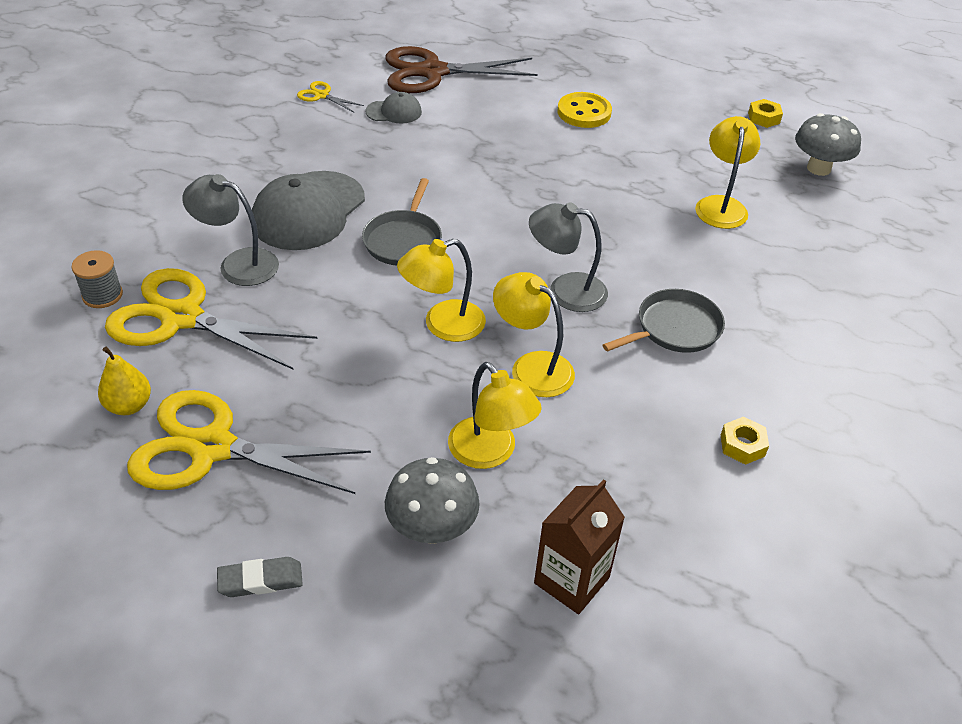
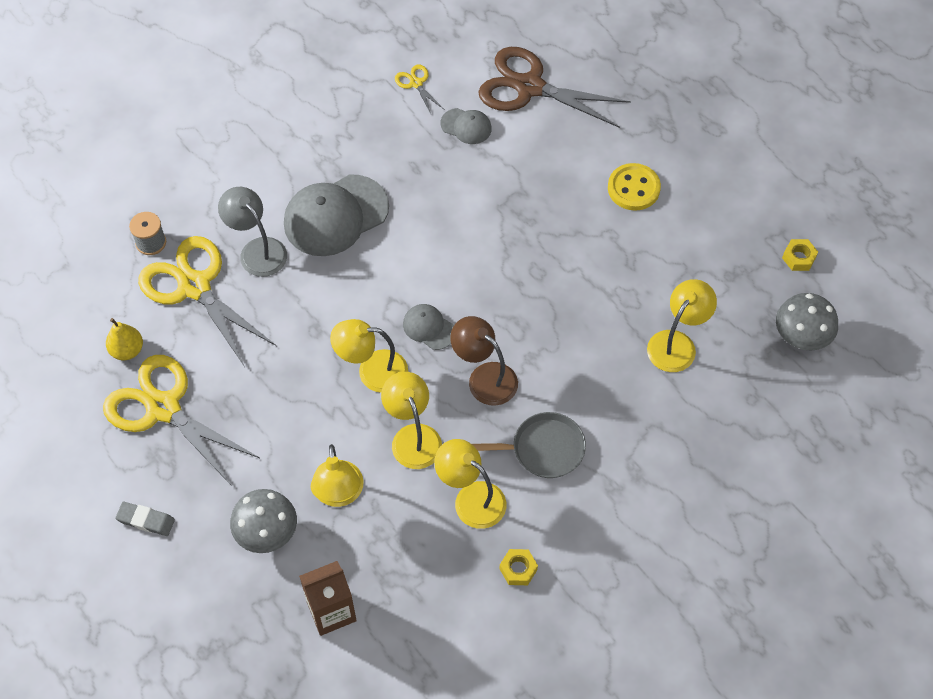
camera: 30 degrees right, 15 degrees up
(403, 240) = (391, 276): grey pan -> none
(476, 269) = (429, 328): none -> grey cap
(565, 290) = (484, 377): grey lamp -> brown lamp
(638, 399) = (471, 498): none -> yellow lamp

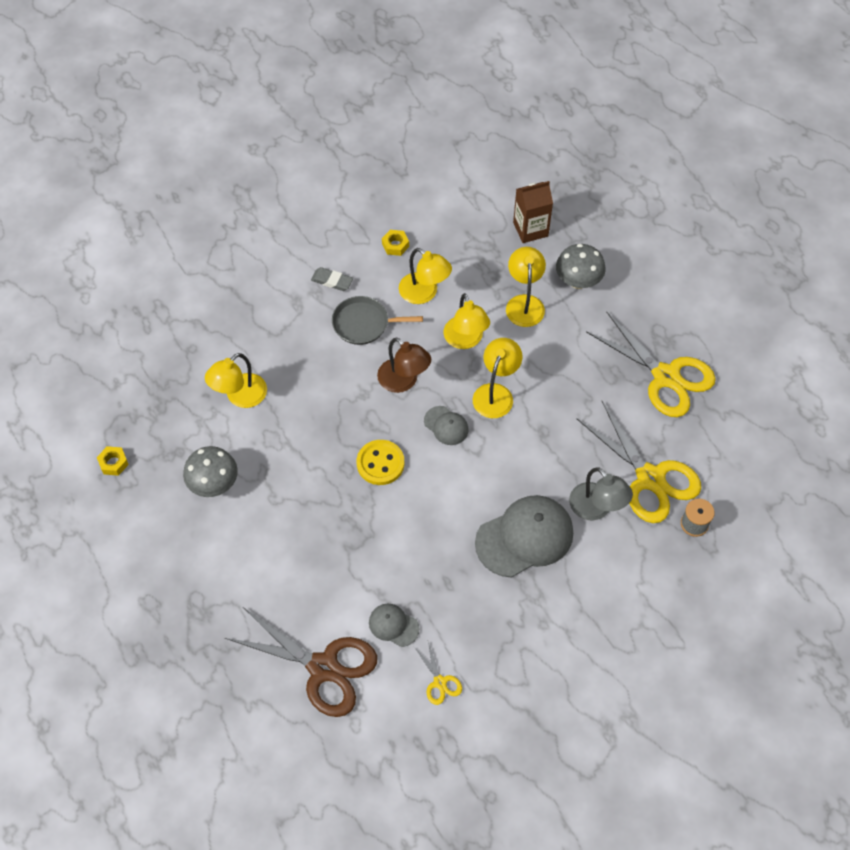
camera: 175 degrees left, 0 degrees up
(127, 350) = (702, 426): yellow pear -> none
(146, 520) = (669, 296): grey eraser -> grey eraser (332, 281)
(372, 371) = (496, 393): yellow lamp -> yellow lamp turned 75 degrees counterclockwise
(633, 188) = (243, 543): yellow button -> yellow button (380, 463)
(801, 337) = (136, 394): grey mushroom -> grey mushroom (214, 484)

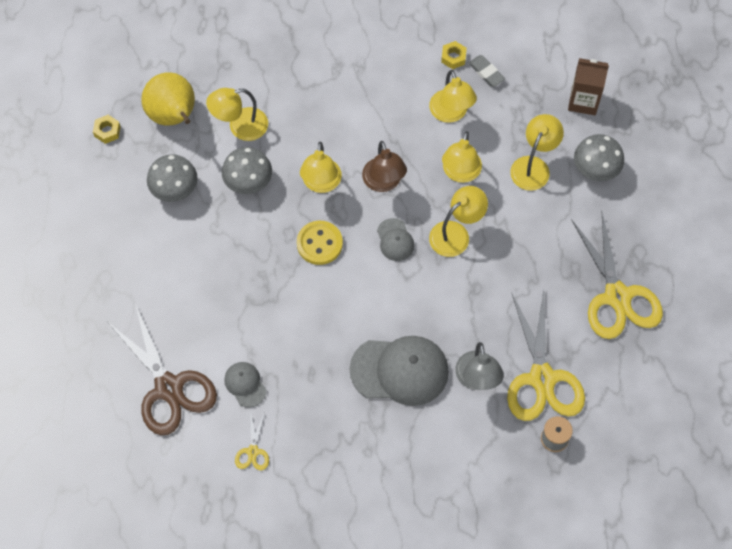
camera: 30 degrees right, 5 degrees up
(170, 418) = (174, 116): none -> yellow pear
(280, 442) = (248, 182): none -> grey mushroom
(332, 281) = (378, 63): grey eraser -> grey eraser (486, 72)
(347, 410) = (321, 184): none -> yellow lamp
(364, 324) = (382, 115): grey pan -> none

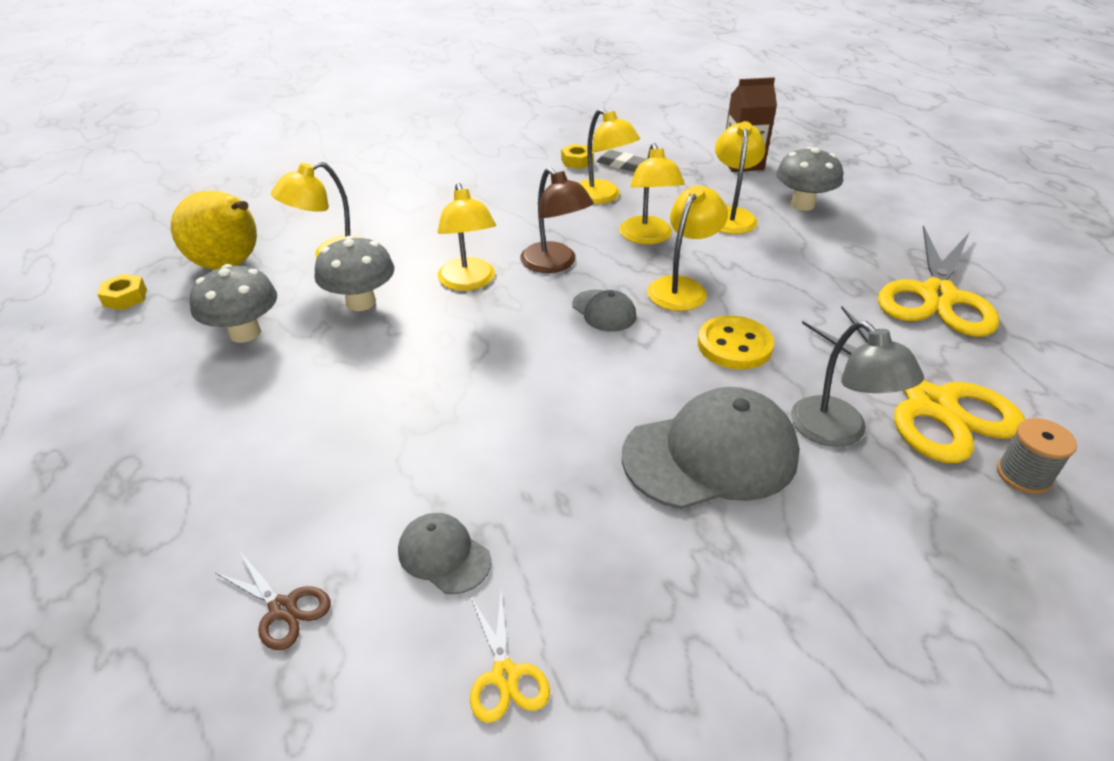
camera: 20 degrees left, 25 degrees down
(168, 388) = (283, 609): brown scissors -> brown scissors, size x0.43
(319, 243) = (495, 339): yellow button -> yellow button (734, 345)
(617, 296) = (937, 296): yellow scissors -> yellow scissors turned 60 degrees clockwise

